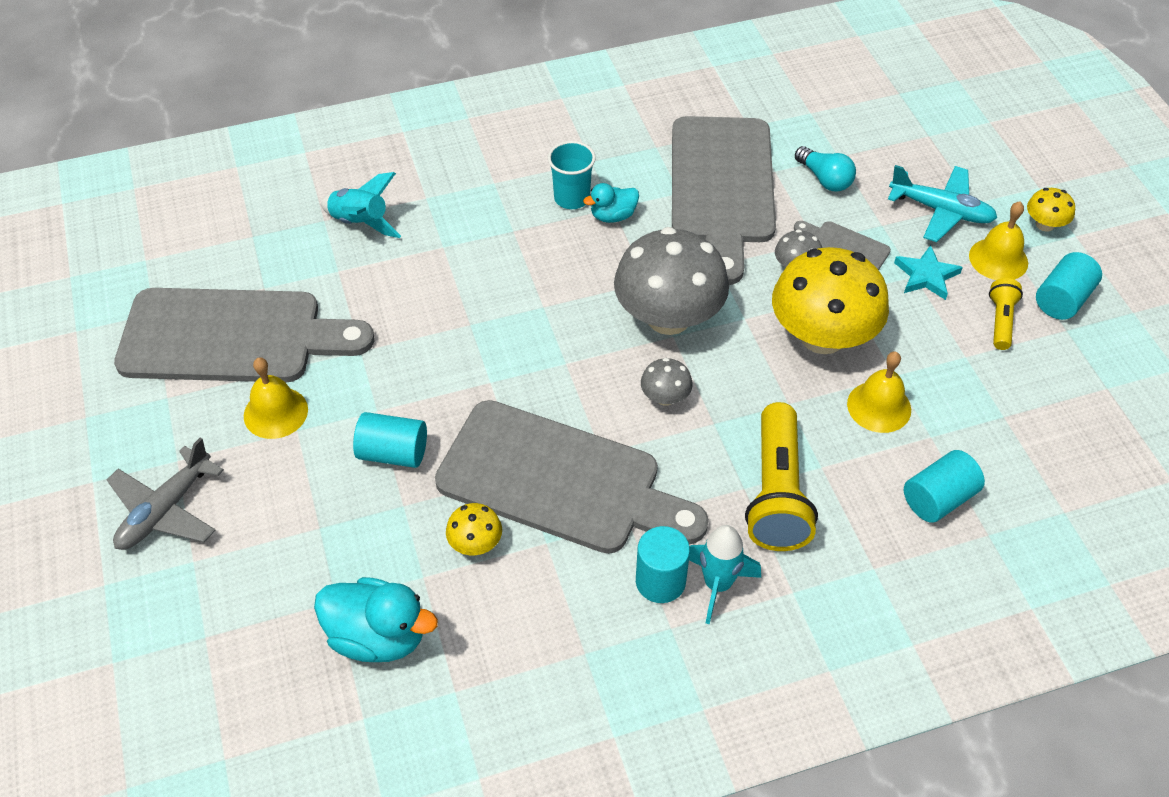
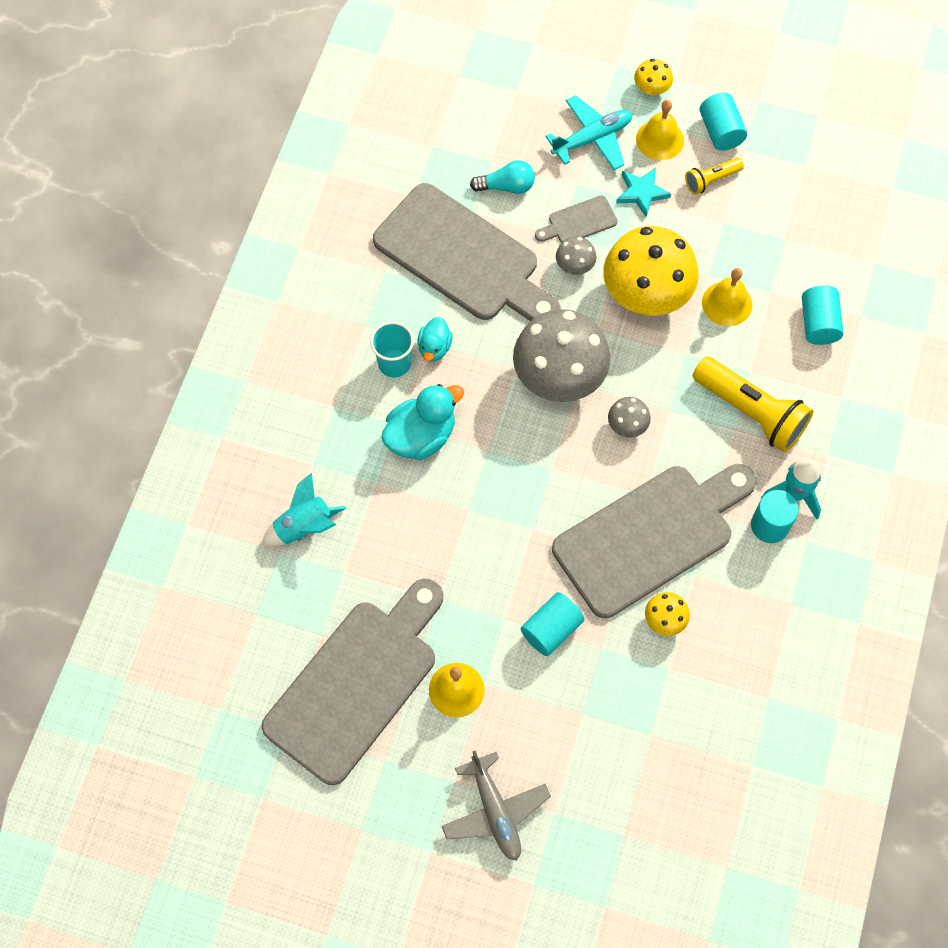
camera: 55 degrees left, 15 degrees up
(378, 636) = (697, 722): turquoise duck -> turquoise duck (421, 436)
(1001, 321) = (711, 180): yellow flashlight -> yellow flashlight turned 75 degrees counterclockwise

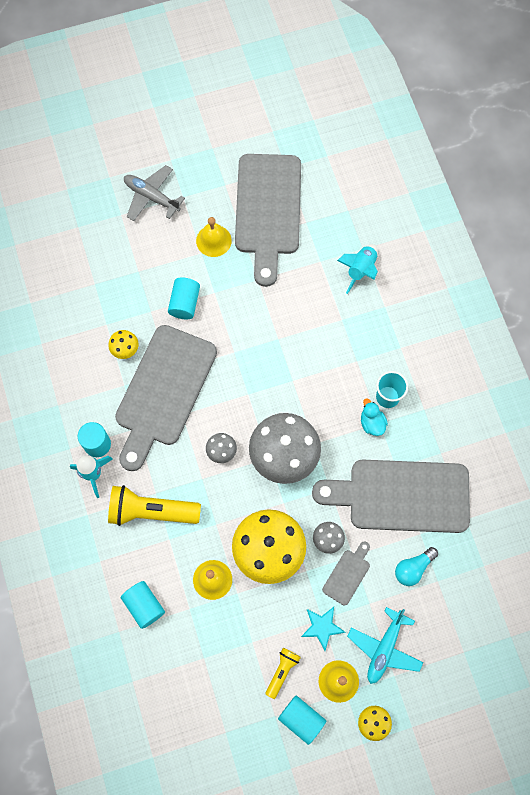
camera: 145 degrees right, 5 degrees up
(421, 436) = (337, 363): turquoise duck -> none

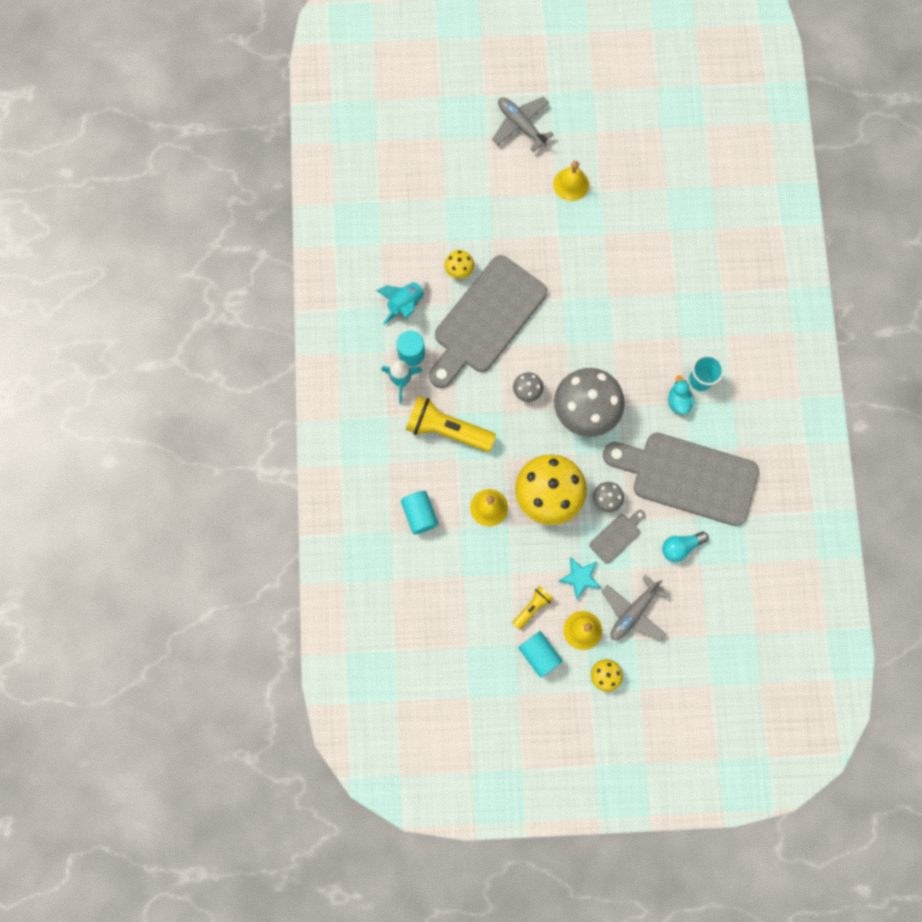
camera: 15 degrees right, 5 degrees up
(184, 303) = (527, 239): turquoise cylinder -> none
(268, 211) = (632, 167): grey cutting board -> none
(360, 270) = (707, 249): turquoise rocket -> turquoise rocket (405, 304)
(384, 648) = (633, 612): turquoise plane -> grey plane

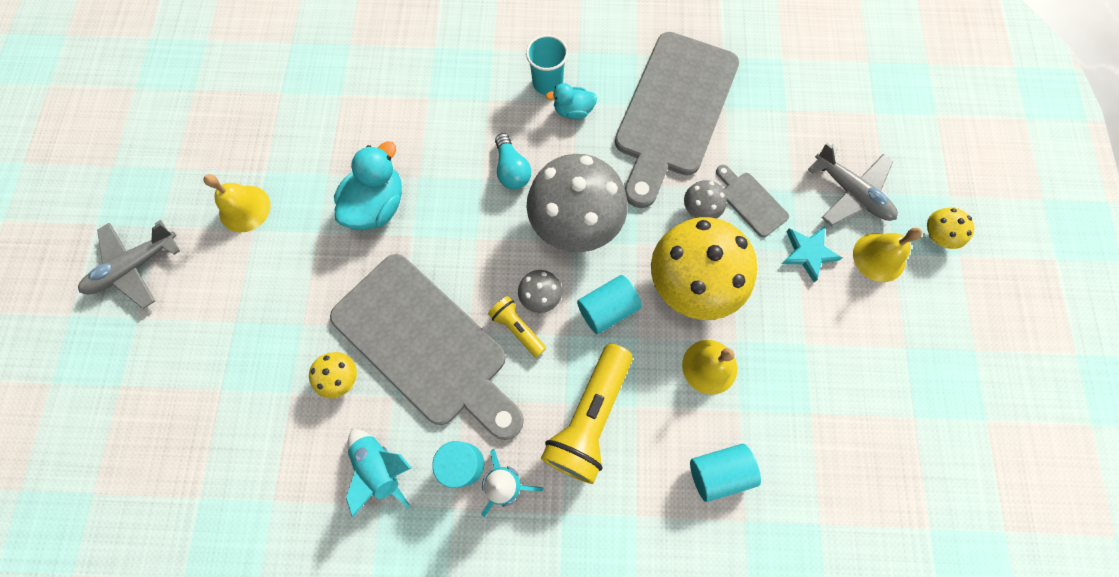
camera: 85 degrees left, 5 degrees down
(532, 607) = (852, 319): yellow flashlight -> yellow flashlight (517, 328)
(539, 654) = (916, 316): turquoise cylinder -> turquoise cylinder (607, 309)
(583, 271) = (377, 205): none -> turquoise duck
(680, 547) = (764, 129): turquoise light bulb -> turquoise light bulb (512, 170)

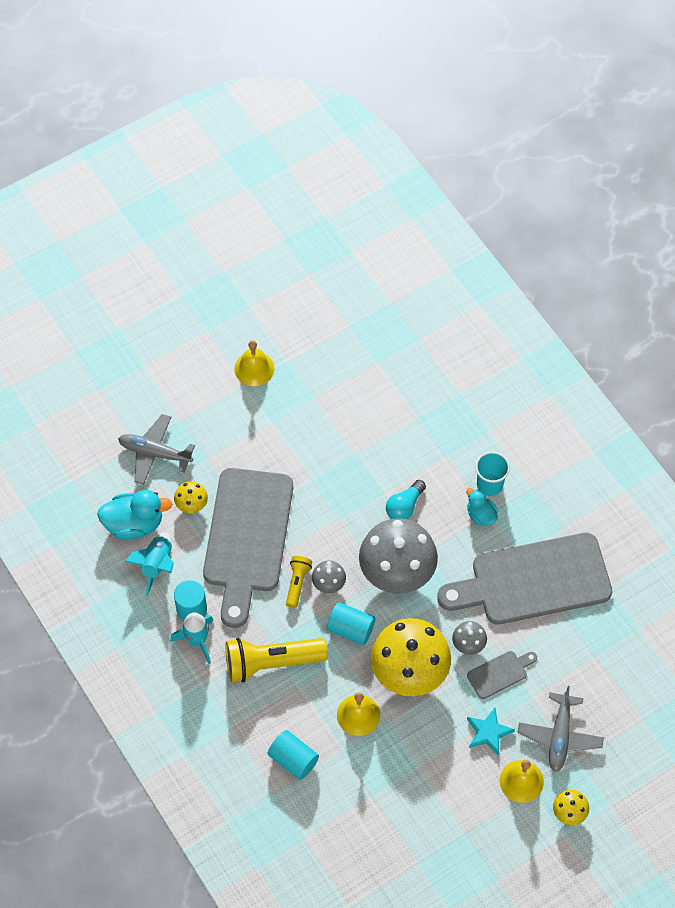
camera: 55 degrees right, 10 degrees down
(135, 267) = (172, 338): grey plane -> grey plane (155, 453)
(377, 205) = (316, 443): turquoise duck -> turquoise duck (134, 524)
(751, 202) = (500, 673): grey cutting board -> grey cutting board turned 45 degrees clockwise

